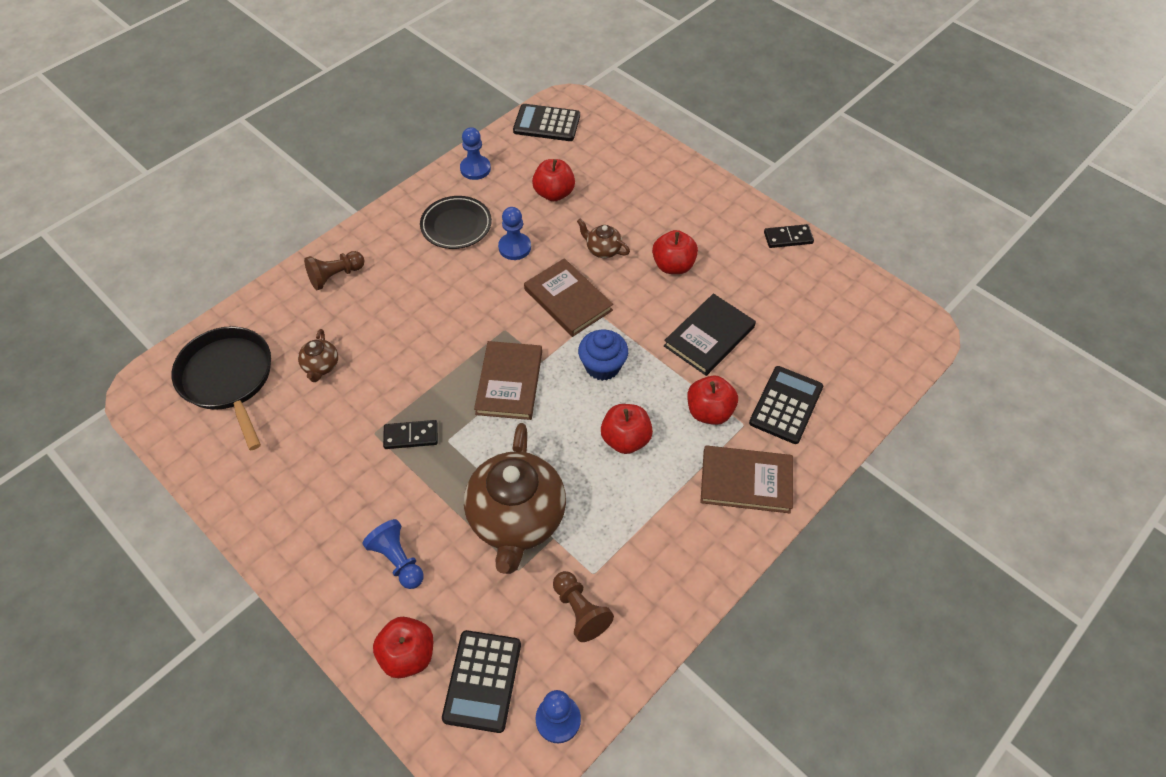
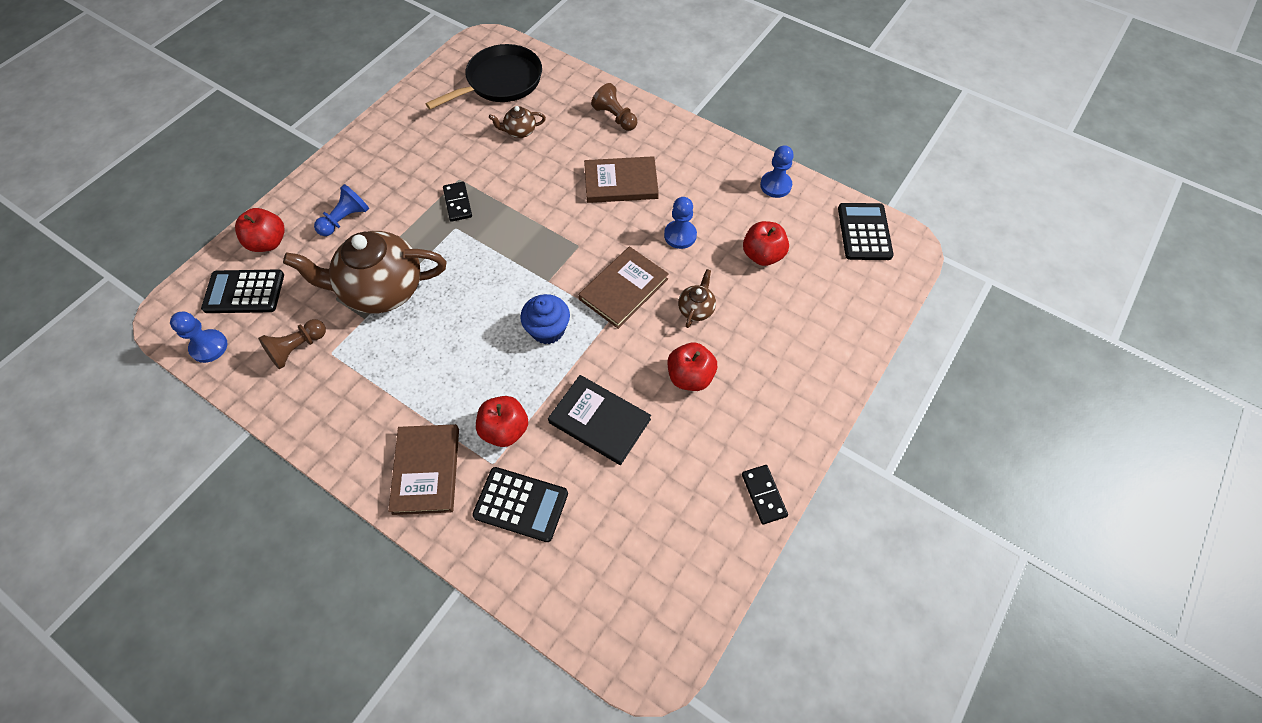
camera: 80 degrees right, 5 degrees up
(456, 225) = (696, 185): black plate -> none
(509, 382) = (519, 259): brown book -> brown book (621, 182)
(625, 439) = (466, 360): red apple -> none

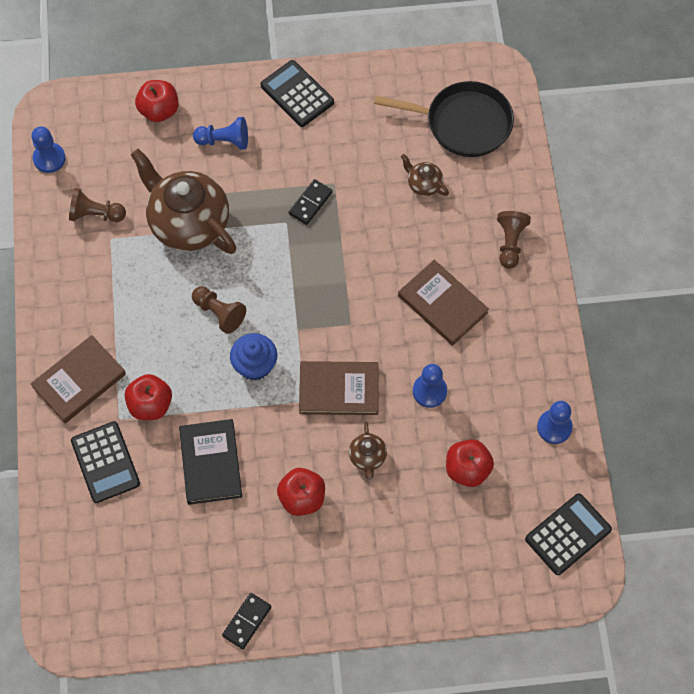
camera: 50 degrees right, 5 degrees up
(244, 292) = (107, 137): black calculator -> black calculator (297, 94)
(479, 323) = (219, 313): none -> brown pawn
(696, 309) = (367, 457): brown teapot -> brown teapot turned 105 degrees clockwise

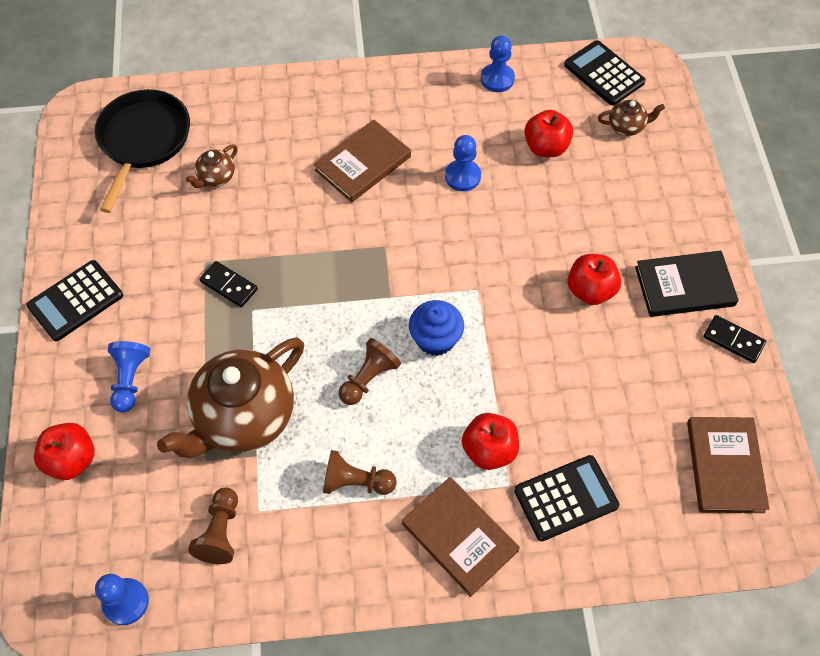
camera: 90 degrees left, 5 degrees down
(211, 463) = (557, 381): black book -> black book (684, 286)
(339, 390) = (463, 257): brown book -> brown book (725, 466)
(367, 457) = (539, 231): brown teapot -> brown teapot (626, 126)
(510, 243) = (294, 105): brown pawn -> brown pawn (356, 482)

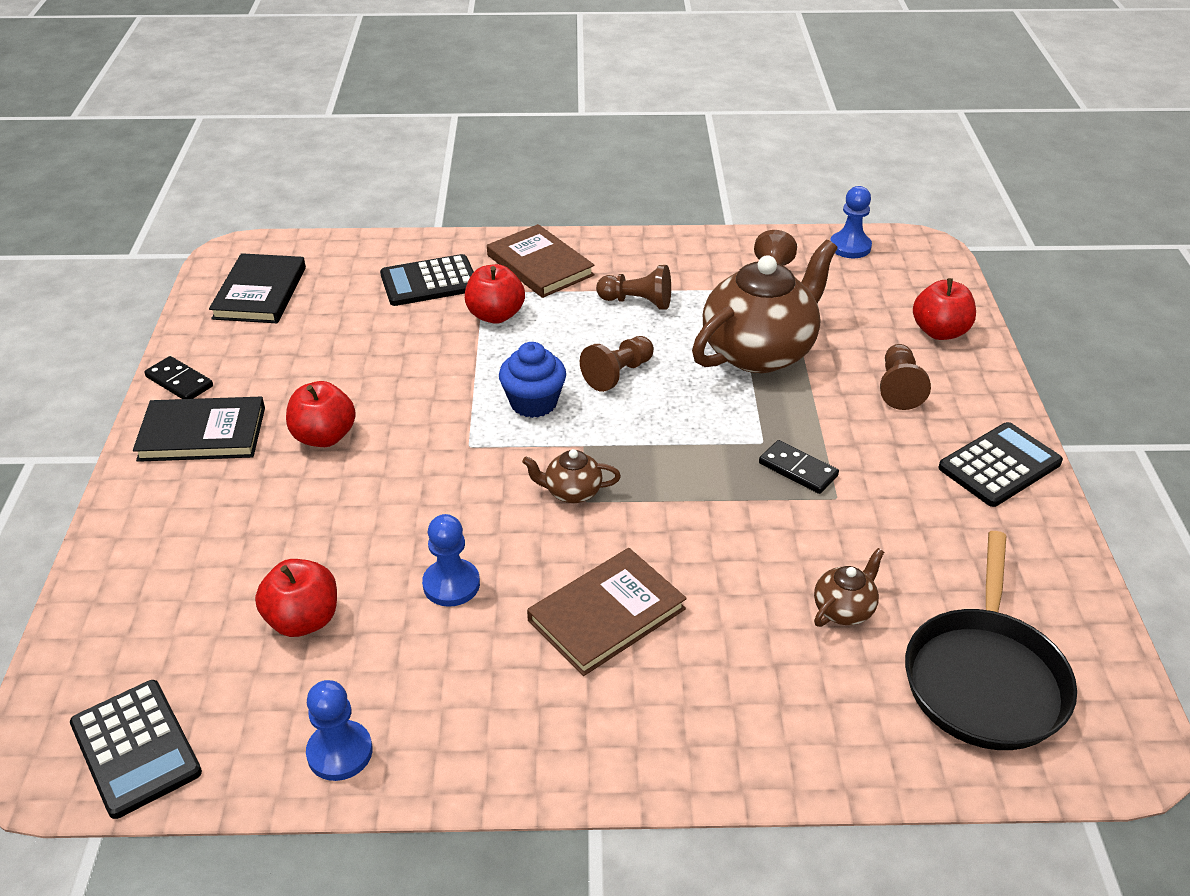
camera: 175 degrees left, 20 degrees down
(130, 380) = (899, 388): blue pawn -> brown pawn
(626, 126) = (153, 645): brown teapot -> brown teapot (572, 492)
(725, 466) = (260, 293): brown book -> black book

